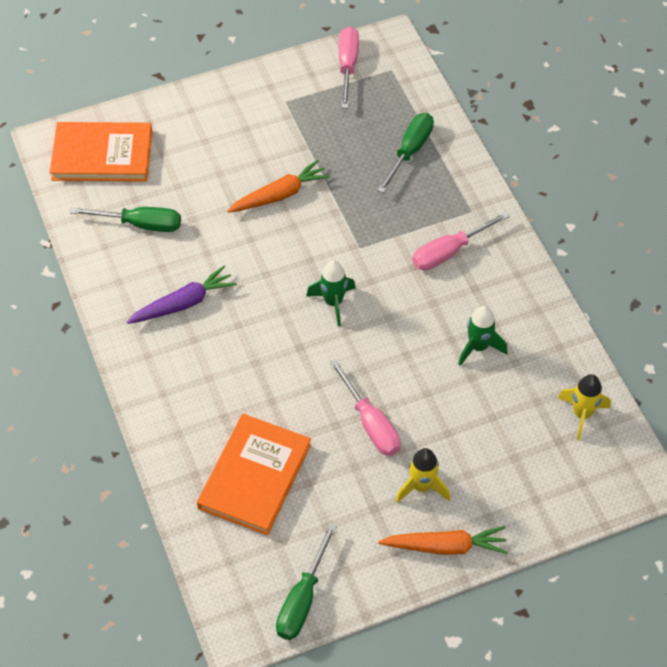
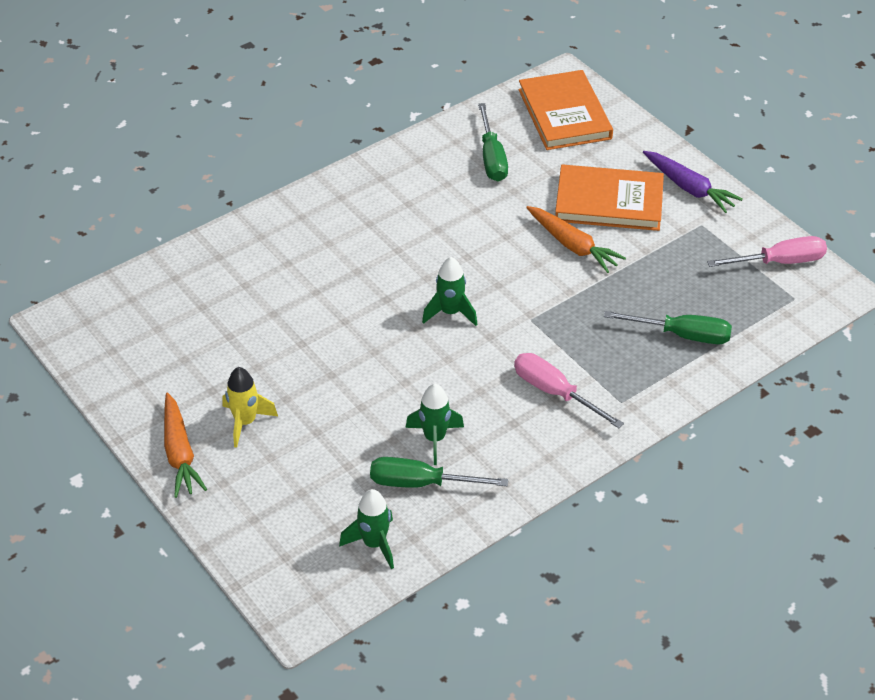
camera: 75 degrees right, 10 degrees down
(183, 303) = (409, 207): purple carrot -> purple carrot (689, 188)
(254, 476) = (226, 297): orange book -> orange book (609, 202)
(302, 599) = (101, 357): green screwdriver -> green screwdriver (421, 483)
(370, 423) = (311, 369): pink screwdriver -> none
(582, 414) = (374, 544): yellow rocket -> green rocket

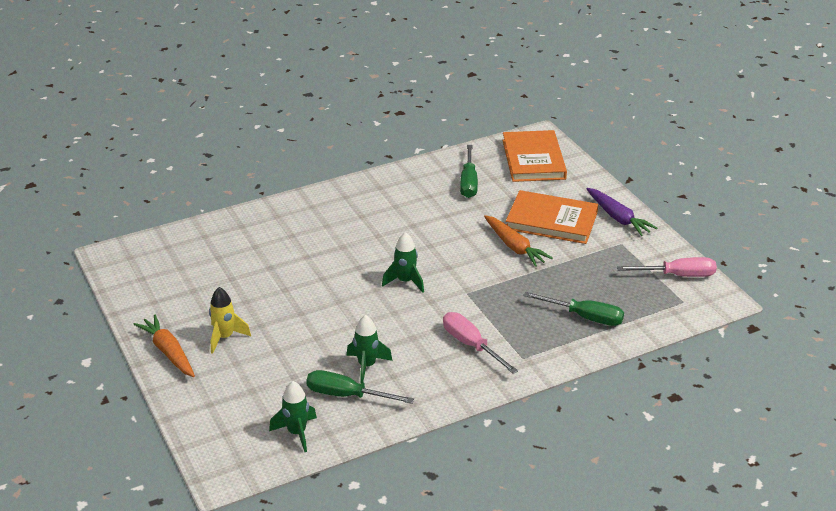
camera: 10 degrees right, 10 degrees down
(179, 453) = (168, 352): orange carrot -> orange carrot turned 150 degrees clockwise

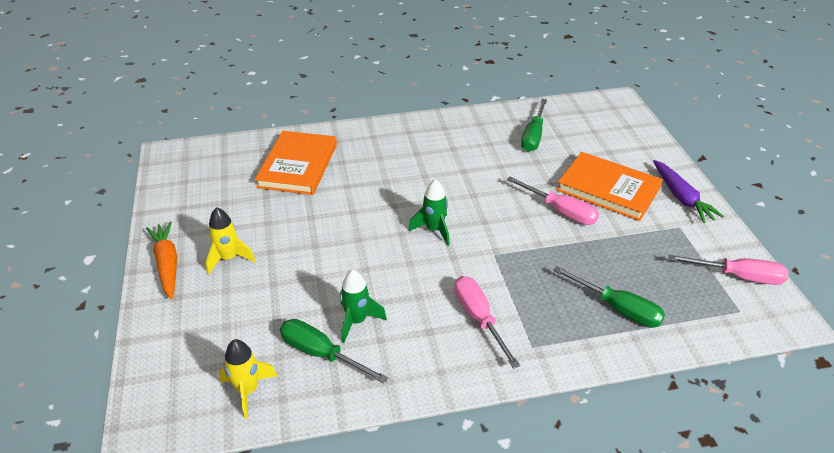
camera: 15 degrees right, 5 degrees up
(297, 433) = (248, 391): green rocket -> yellow rocket
(514, 247) = (560, 211): orange carrot -> pink screwdriver
(533, 159) = (606, 123): orange book -> orange book (298, 166)

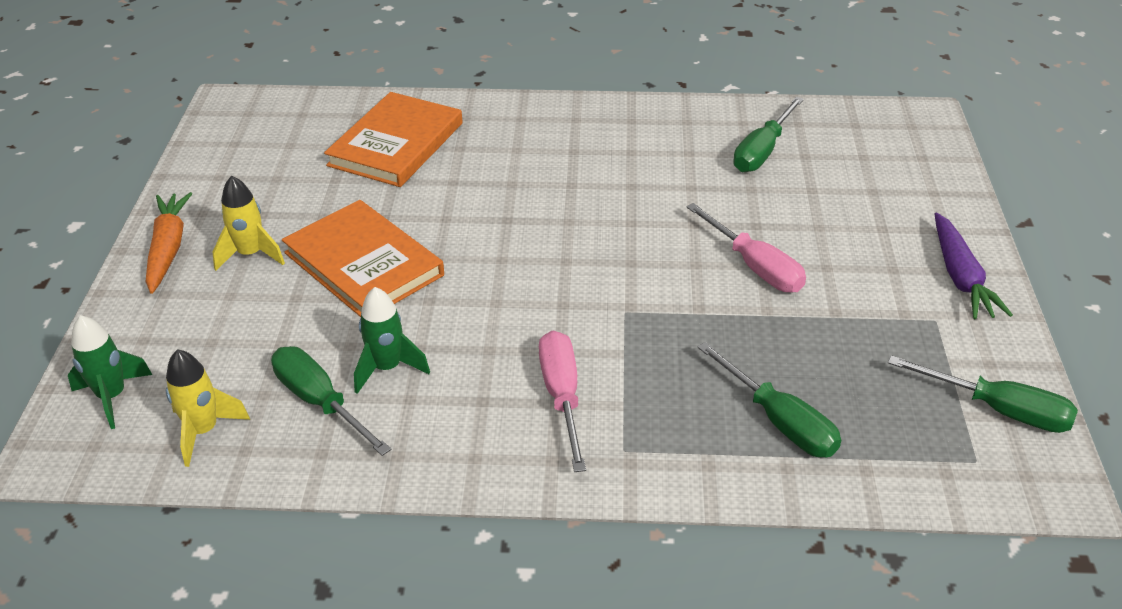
camera: 15 degrees right, 0 degrees up
(434, 230) = (551, 263): green rocket -> green rocket (112, 397)
(608, 189) = (845, 246): orange book -> orange book (364, 264)
(738, 276) = (998, 409): pink screwdriver -> green screwdriver

